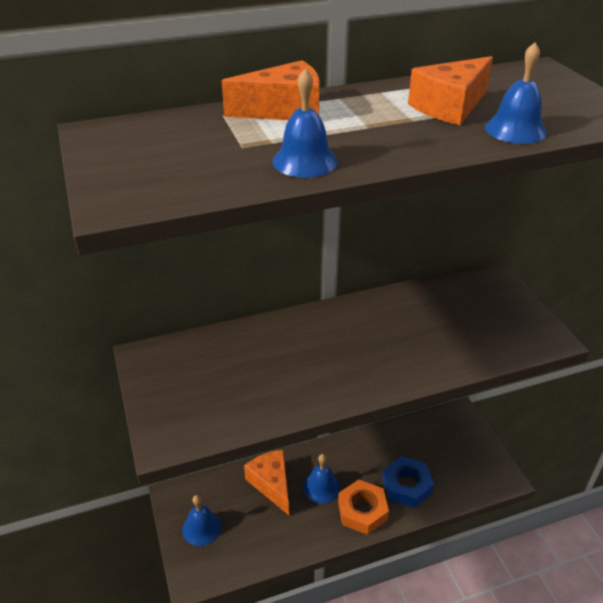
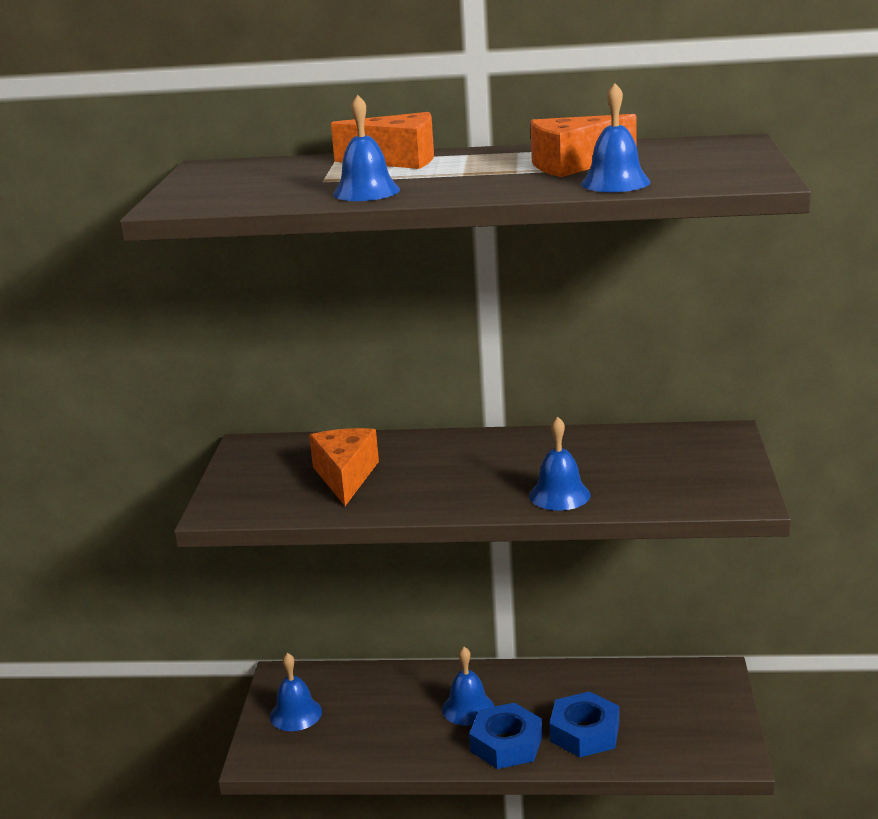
camera: 25 degrees right, 15 degrees down
(271, 484) = (406, 691): orange cheese -> orange cheese (345, 476)
(362, 511) = (506, 744): orange nut -> blue nut
(425, 361) = (559, 495): none -> blue bell

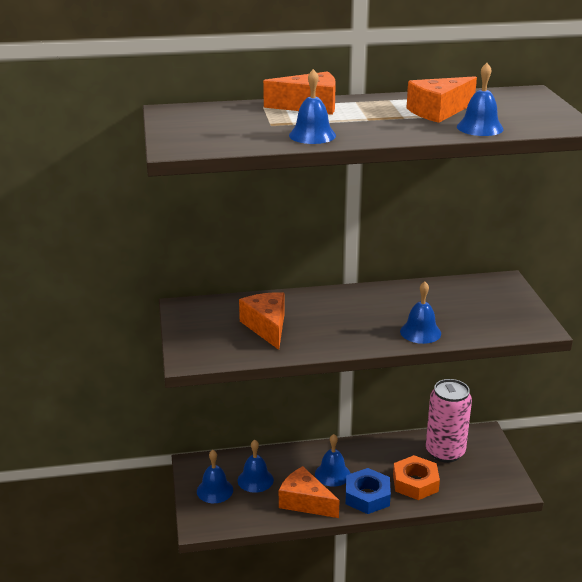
camera: 15 degrees left, 5 degrees up
(356, 705) = (255, 480): none -> blue bell
(413, 743) = (305, 502): none -> orange cheese
(584, 732) = (415, 483): blue nut -> orange nut
(646, 693) = (445, 452): none -> pink can

